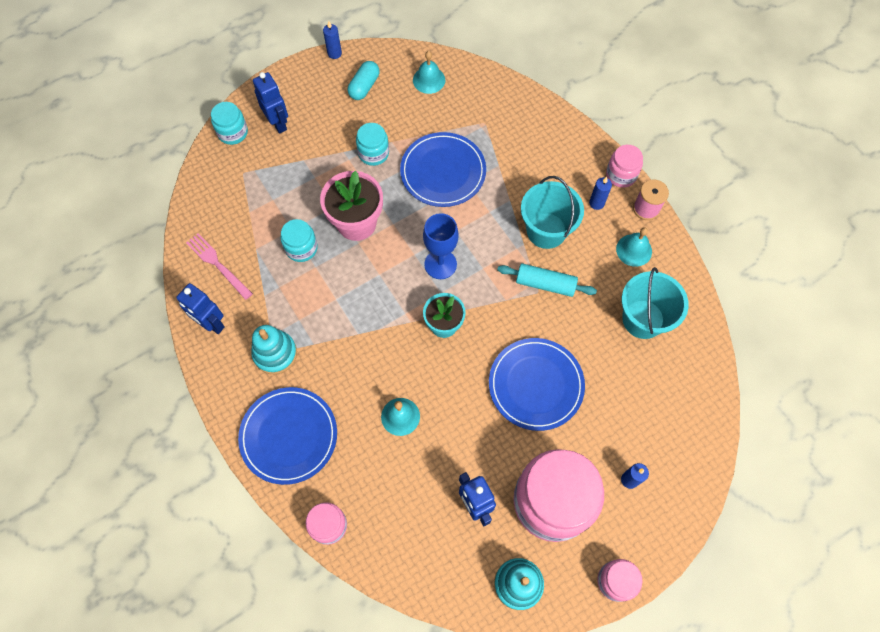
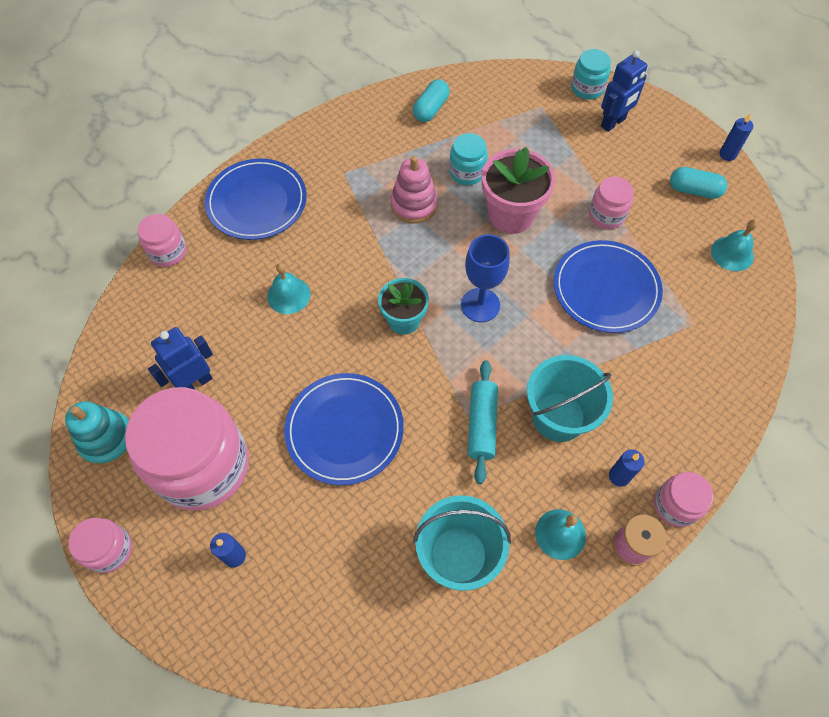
camera: 80 degrees right, 5 degrees down
(211, 324) = (365, 118): blue robot -> none
(218, 264) = (430, 109): pink fork -> turquoise capsule
(275, 353) = (342, 174): turquoise stacking toy -> none
(327, 297) = (414, 205): none -> pink stacking toy
(373, 153) = (606, 215): turquoise jar -> pink jar

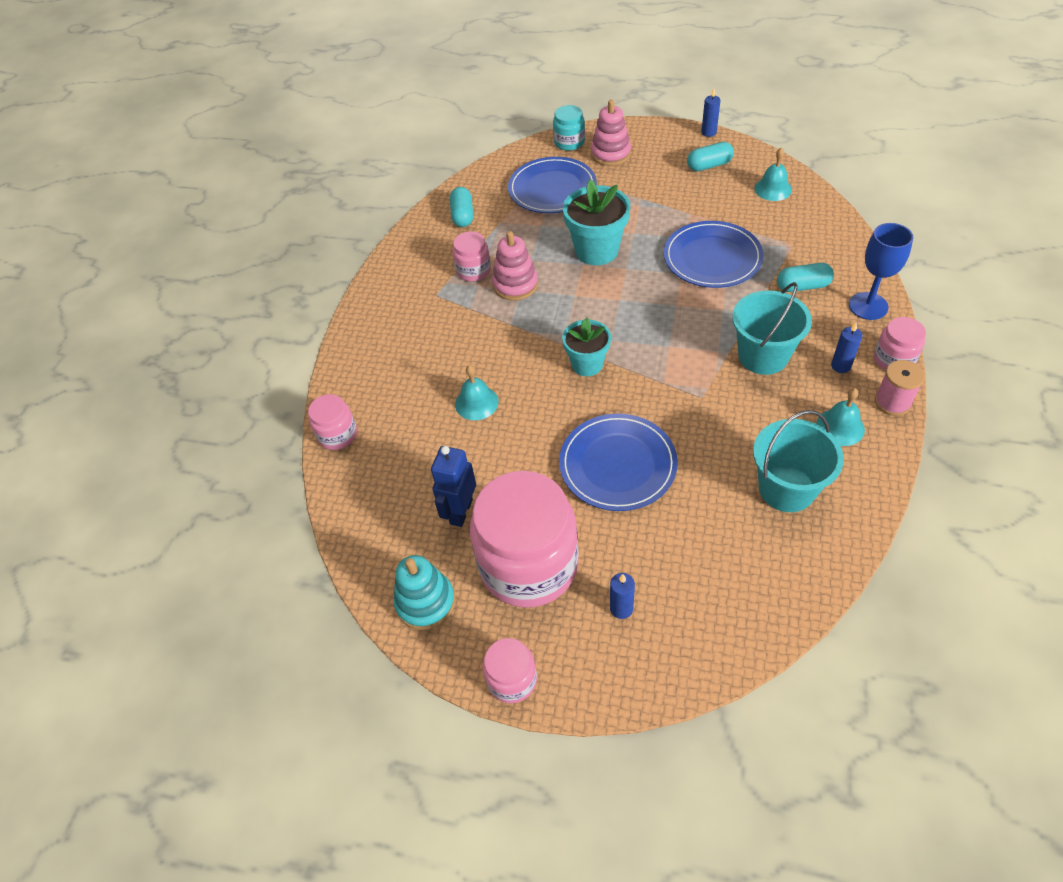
camera: 30 degrees left, 10 degrees down
(257, 202) = (381, 355): blue plate -> blue plate (552, 189)
(467, 172) = (534, 241): turquoise jar -> none
(480, 305) = (634, 320): blue goblet -> blue goblet (868, 306)
(482, 424) = (715, 395): turquoise rolling pin -> none
(511, 215) = (596, 250): pink flower pot -> turquoise flower pot
(606, 215) = (665, 213): pink jar -> pink jar (473, 270)
(613, 123) = (610, 154): blue robot -> pink stacking toy
(661, 373) = (802, 286): none -> turquoise capsule

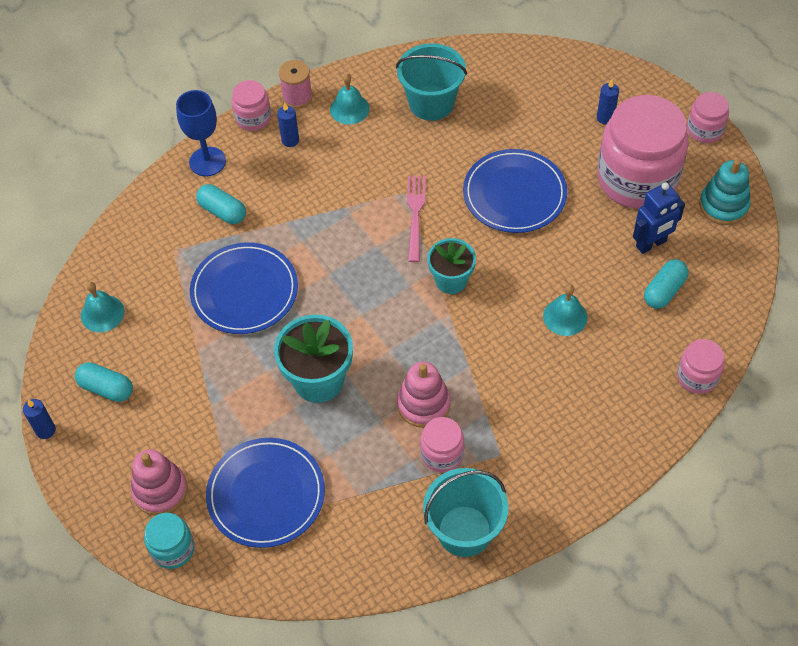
camera: 140 degrees left, 5 degrees up
(462, 215) = (383, 539): turquoise capsule -> turquoise capsule (664, 291)
(672, 388) = (415, 214): none -> pink fork
(763, 356) = (326, 186): turquoise bucket -> turquoise bucket (464, 531)

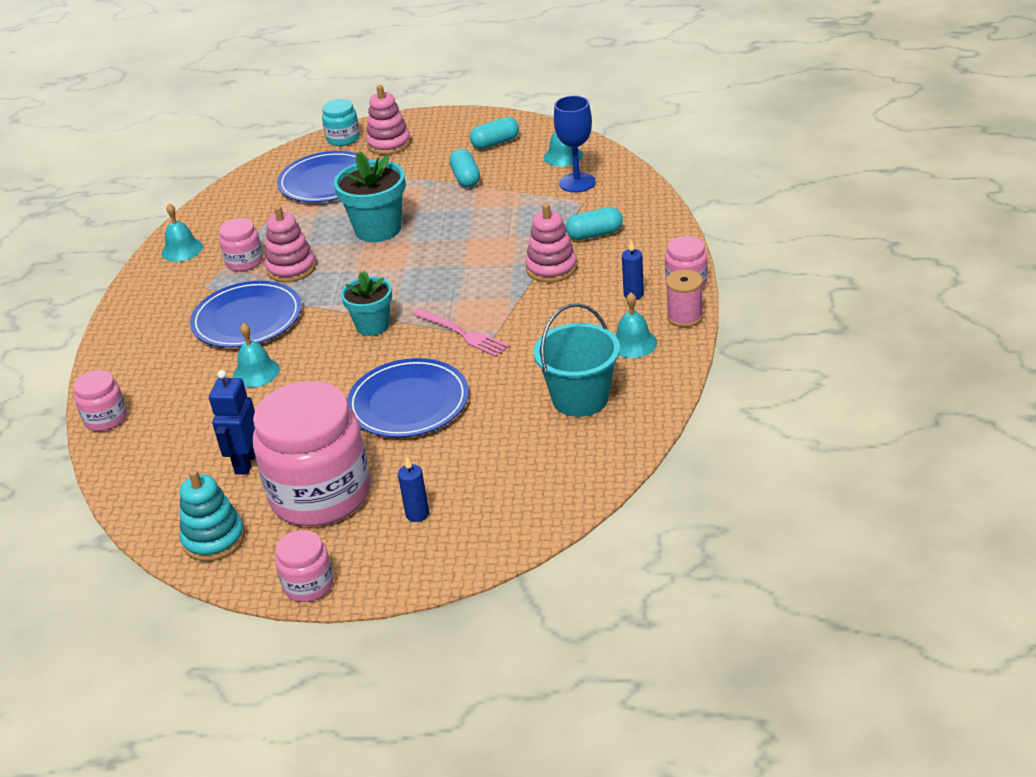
camera: 130 degrees right, 20 degrees down
(45, 430) = (494, 114): blue candle -> none
(207, 161) = (661, 243): blue goblet -> blue goblet (577, 183)
(244, 291) = (501, 221): blue plate -> blue plate (247, 319)
(291, 211) = (551, 268): none -> pink stacking toy
(464, 531) = (182, 249): turquoise bucket -> turquoise bell
(664, 291) = (195, 444): turquoise capsule -> turquoise capsule (466, 178)

